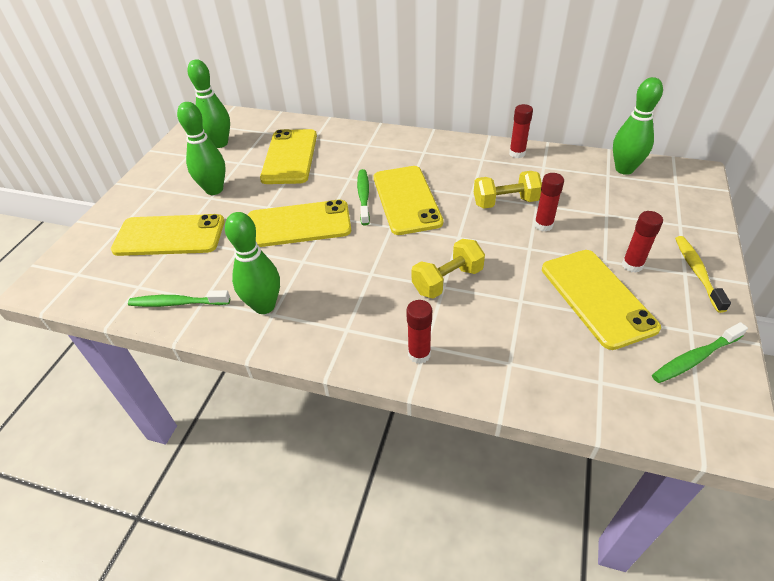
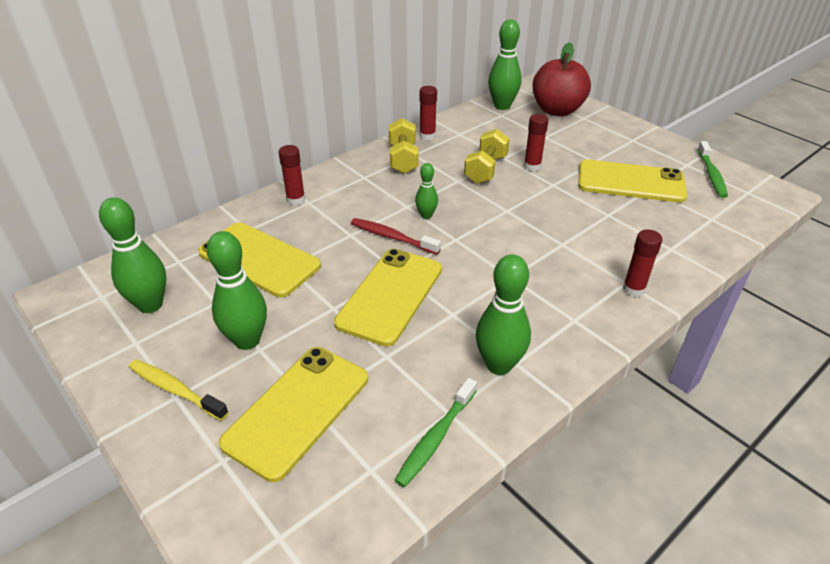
camera: 60 degrees left, 5 degrees down
(363, 196) = (392, 237): green toothbrush -> red toothbrush
(406, 200) = (426, 215): yellow phone -> green bowling pin
(447, 280) = (557, 239): yellow dumbbell -> yellow dumbbell (403, 159)
(632, 265) = (609, 154): red glue stick -> red glue stick (296, 200)
(667, 203) = (557, 110): none -> red apple
(697, 272) = (635, 135): yellow toothbrush -> yellow toothbrush (175, 390)

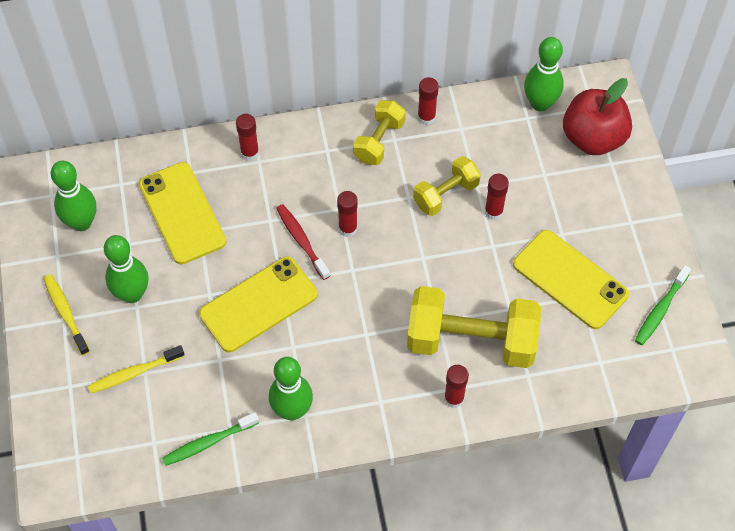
camera: 30 degrees right, 20 degrees up
(297, 410) = (134, 373): yellow phone -> yellow toothbrush
(426, 215) = (348, 229): green bowling pin -> red glue stick
(602, 245) = (471, 341): none -> yellow dumbbell

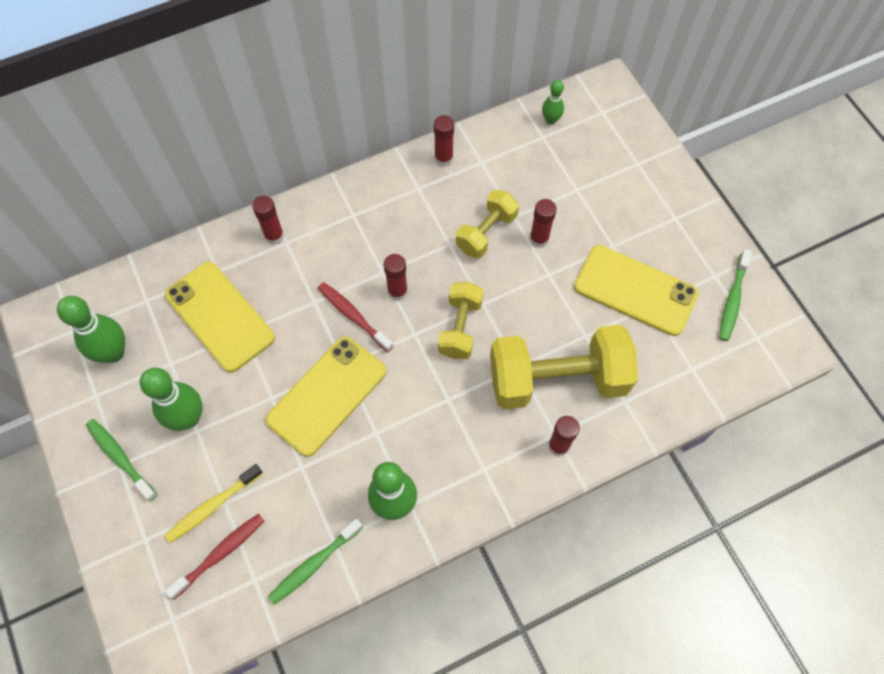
camera: 15 degrees left, 5 degrees up
(66, 313) = (120, 458): yellow toothbrush -> green toothbrush
(130, 414) = (220, 554): none -> red toothbrush
(379, 141) = (403, 194): yellow dumbbell -> yellow dumbbell (460, 328)
(540, 103) = (550, 120): green bowling pin -> green bowling pin, size x0.55
(593, 138) = (612, 143): red apple -> none

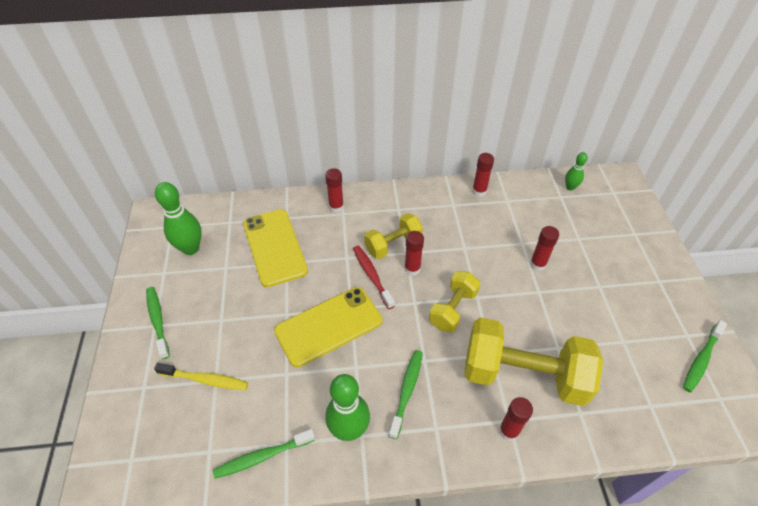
camera: 20 degrees right, 15 degrees down
(188, 418) = (219, 308): green bowling pin -> none
(212, 506) = (205, 380): yellow toothbrush -> yellow toothbrush turned 150 degrees counterclockwise
(220, 554) = (193, 419): red toothbrush -> none
(440, 440) = (407, 391): none -> green toothbrush
(486, 232) = (496, 248): yellow dumbbell -> yellow dumbbell (393, 244)
(635, 290) = (611, 325): yellow phone -> none

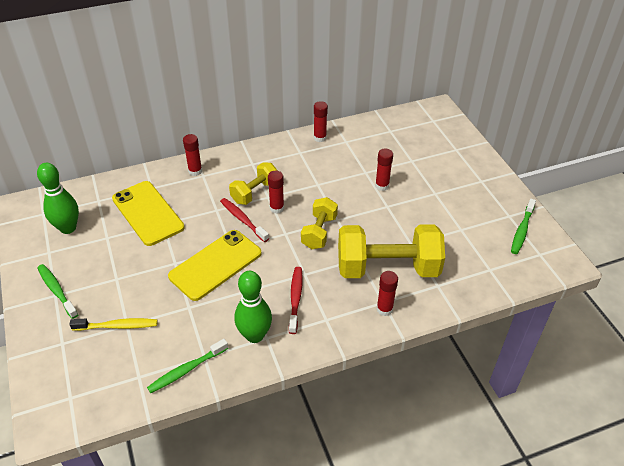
camera: 15 degrees left, 5 degrees down
(407, 391) = (295, 299): green toothbrush -> red toothbrush
(570, 187) = (396, 122): green bowling pin -> none

